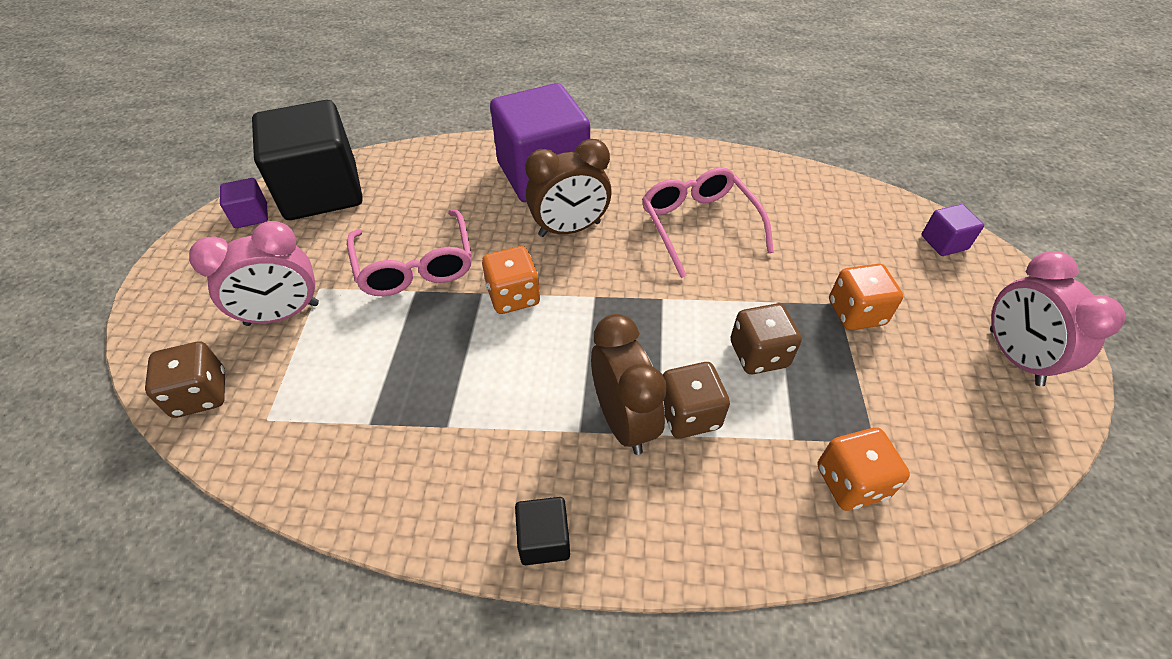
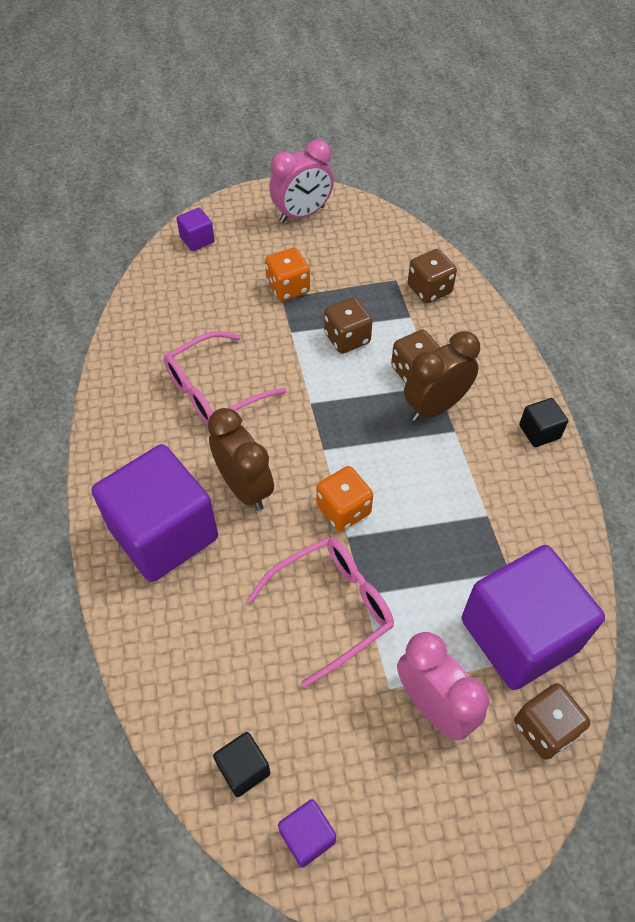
camera: 105 degrees left, 5 degrees up
(298, 407) = (519, 634): none -> purple cube
(321, 191) = (243, 769): black cube -> black cube, size x0.42
(851, 482) = (429, 289): orange dice -> brown dice

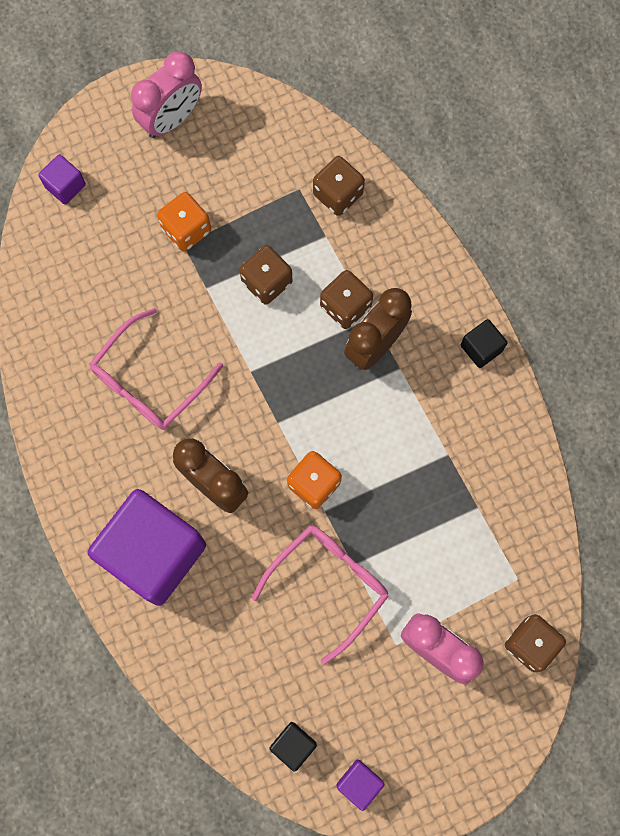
camera: 15 degrees left, 20 degrees up
(519, 634) = (496, 566): purple cube -> none

